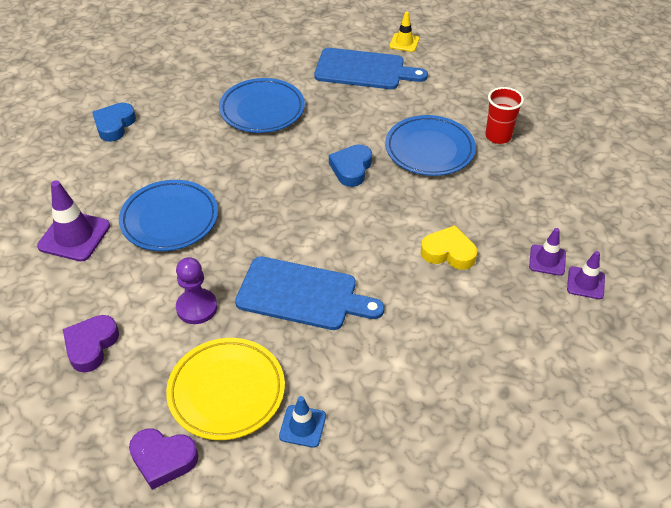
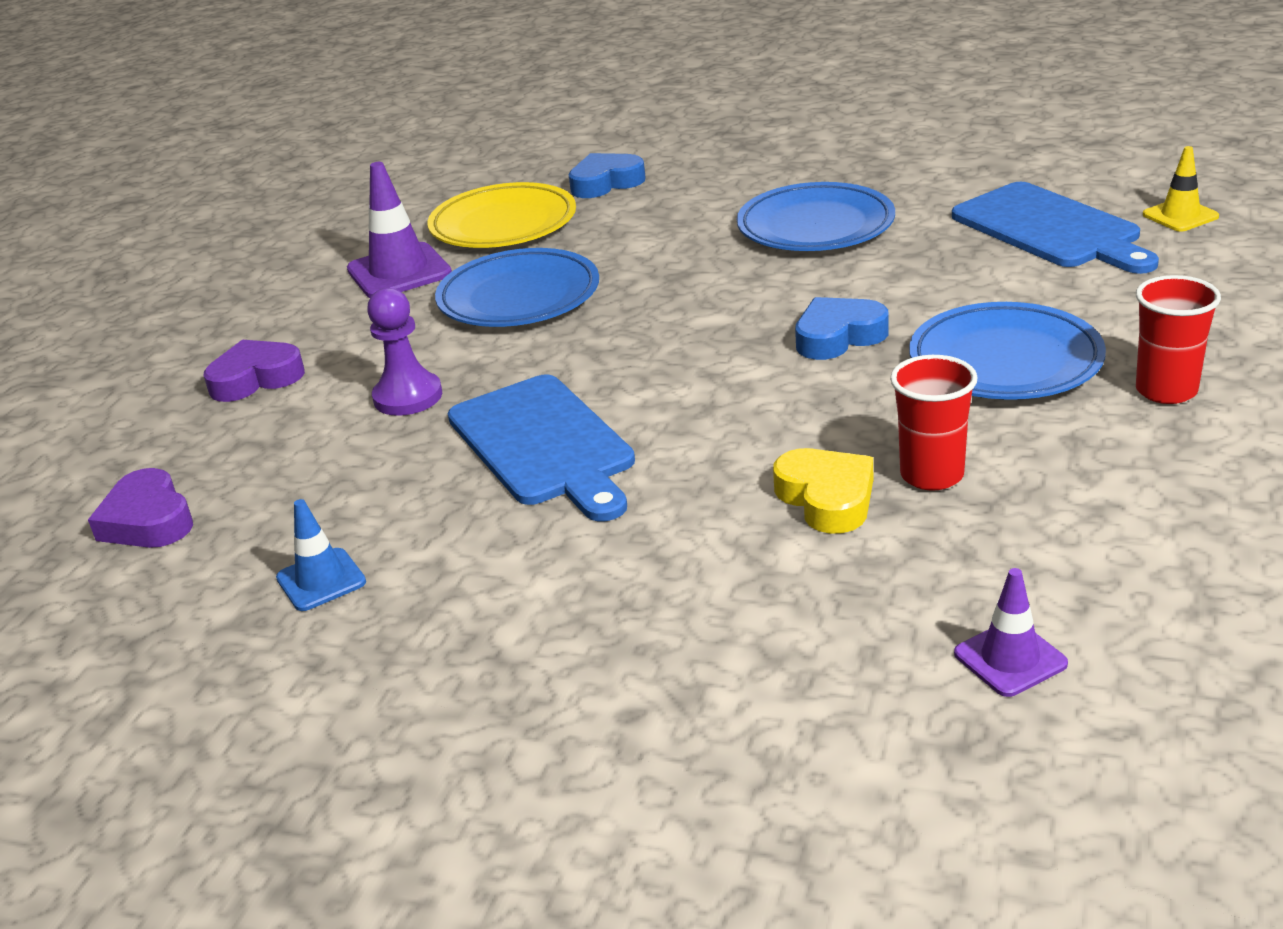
camera: 50 degrees right, 15 degrees down
(226, 391) = (304, 495): yellow plate -> yellow plate (503, 225)
(470, 219) = (932, 475): none -> red cup
(547, 260) = (986, 591): purple traffic cone -> none

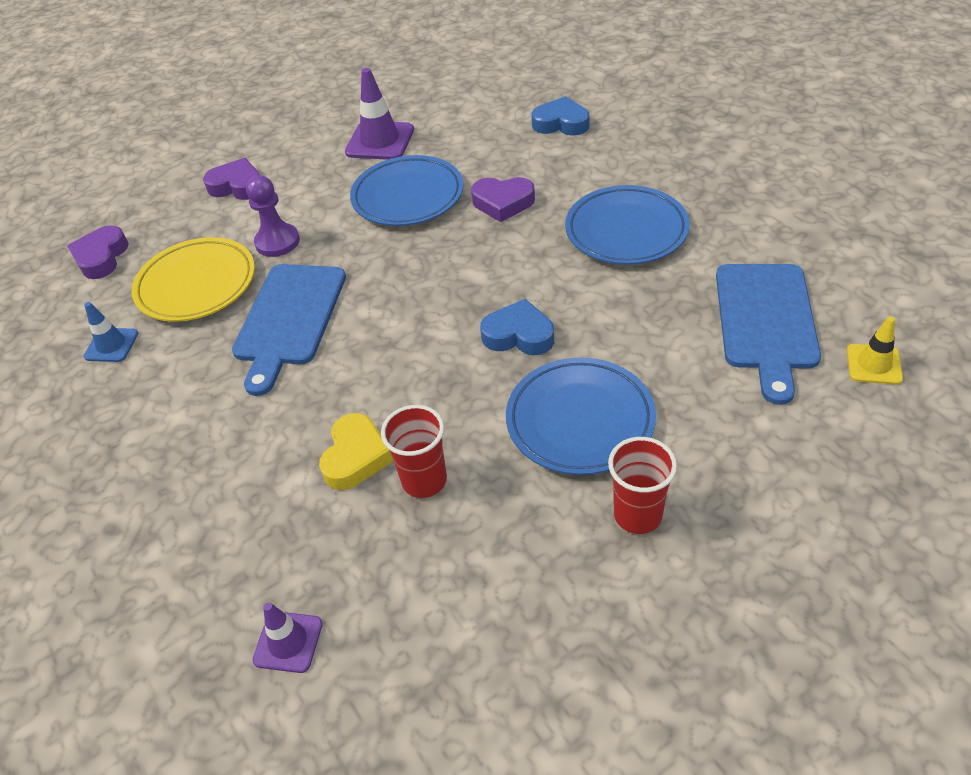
camera: 40 degrees right, 15 degrees up
(503, 225) = (469, 130): yellow plate -> yellow plate (196, 285)
(645, 259) = (503, 203): none -> purple heart

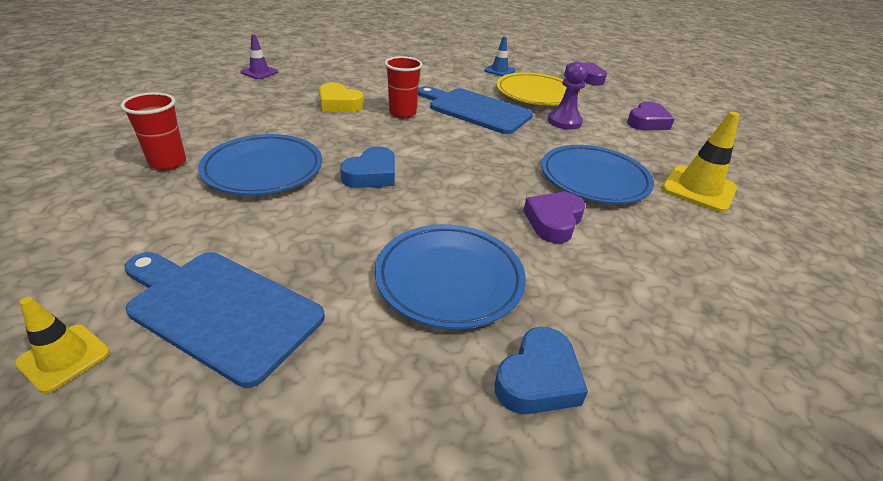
camera: 105 degrees right, 10 degrees down
(380, 141) = (698, 189): purple traffic cone -> yellow traffic cone
(424, 480) = (296, 114): red cup -> red cup (402, 113)
(561, 123) = (708, 319): blue heart -> blue heart (538, 378)

